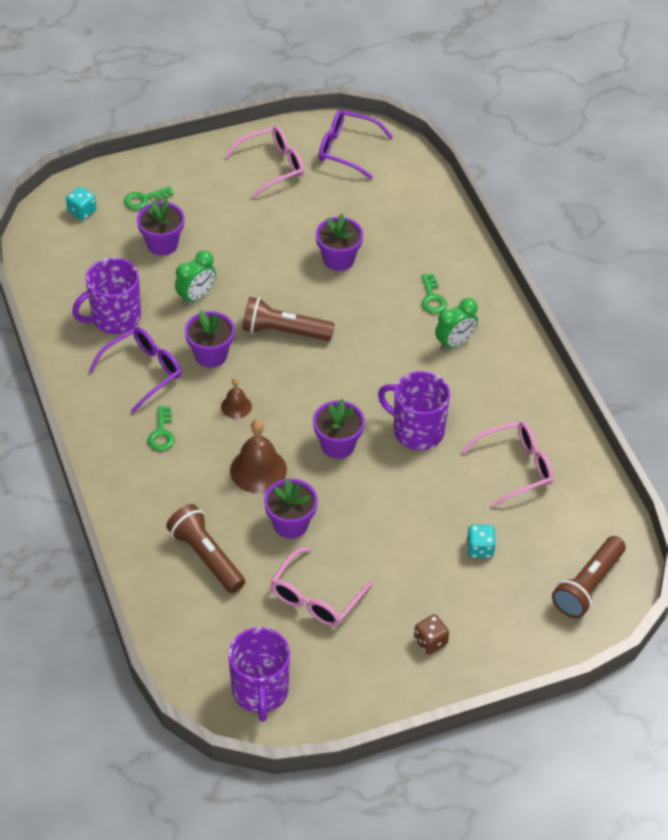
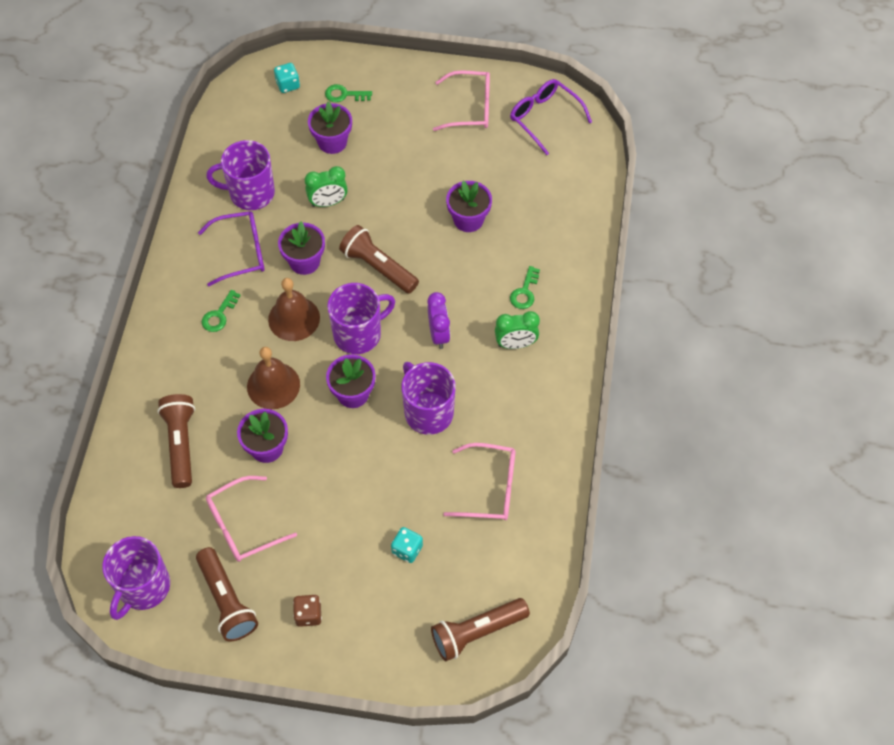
camera: 30 degrees right, 10 degrees up
(236, 406) = (294, 318): brown bell -> brown bell, size x1.79
(307, 394) = (359, 334): none -> purple mug
(347, 666) = (226, 601): none -> brown flashlight
(380, 364) = (439, 334): none -> purple clock

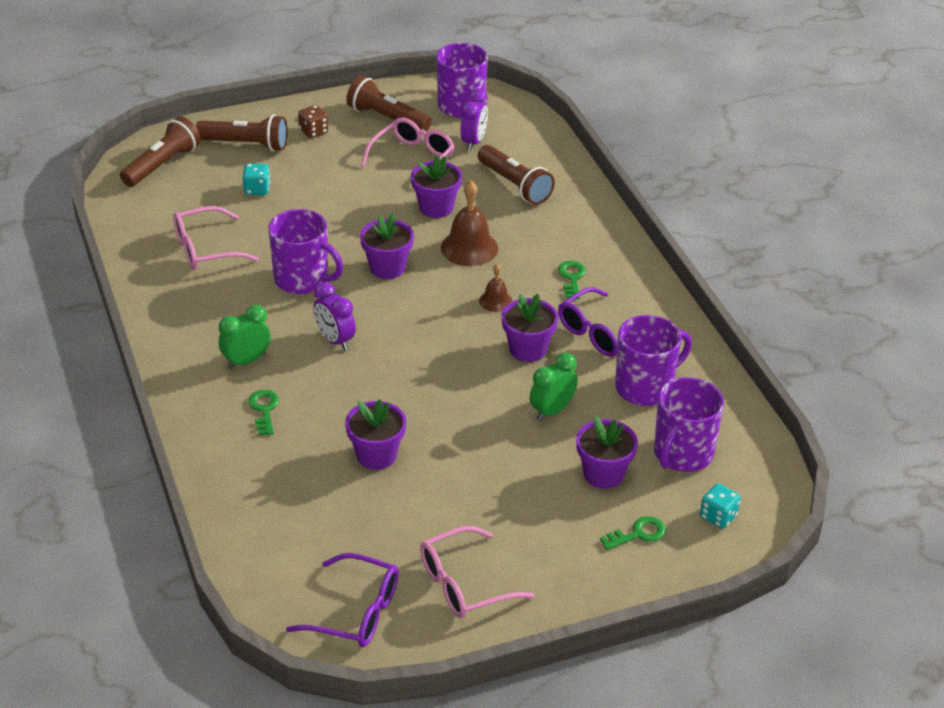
camera: 150 degrees right, 20 degrees down
(172, 522) = (473, 142): none -> purple clock
(294, 318) = (495, 301): brown bell -> brown bell, size x0.56
(359, 334) = (419, 312): purple mug -> purple mug (682, 454)
(378, 267) = (445, 373): brown flashlight -> brown flashlight (246, 145)

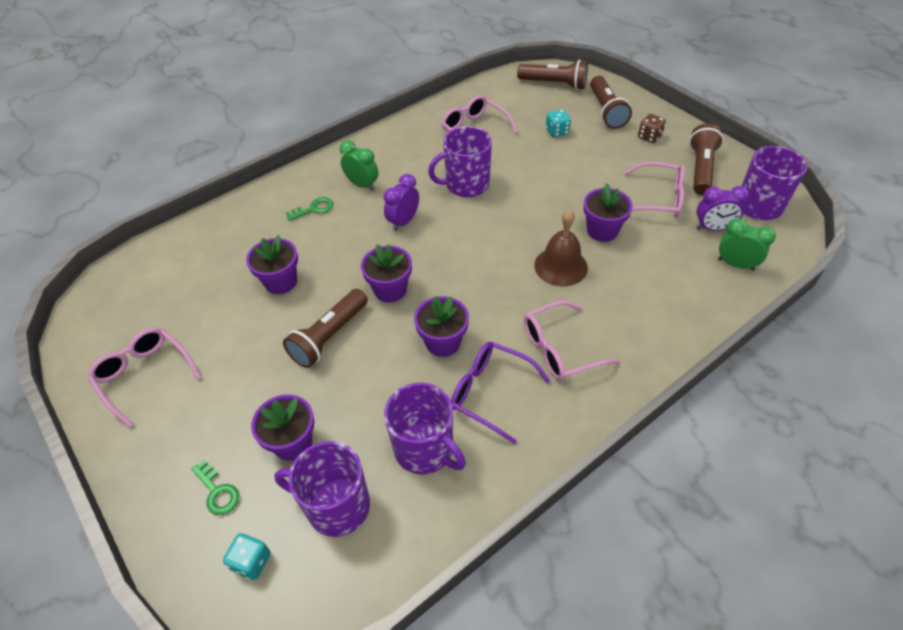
camera: 75 degrees right, 10 degrees up
(303, 279) = (466, 185): purple mug -> purple mug turned 60 degrees clockwise
(355, 612) = (112, 318): purple glasses -> none
(387, 268) = (505, 225): purple flower pot -> purple flower pot (390, 290)
(495, 301) = (498, 303): brown bell -> none
(515, 185) = (670, 272): brown flashlight -> brown flashlight (329, 336)
(552, 411) = (366, 381): green clock -> green clock (735, 264)
(572, 278) = (560, 349): green key -> pink glasses

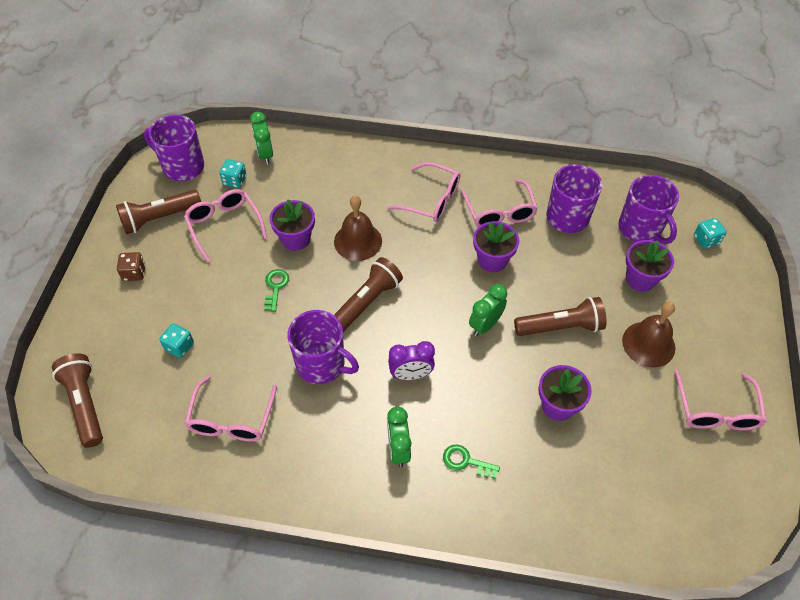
camera: 135 degrees left, 5 degrees up
(217, 492) = (705, 288): green key -> green key (275, 287)
(240, 384) = (648, 344): none -> brown bell
(390, 290) = (485, 325): purple flower pot -> green clock
(491, 393) = (499, 212): purple glasses -> pink glasses
(606, 111) = (111, 328): brown flashlight -> brown flashlight (367, 302)
(713, 228) = (235, 181): purple clock -> turquoise dice

